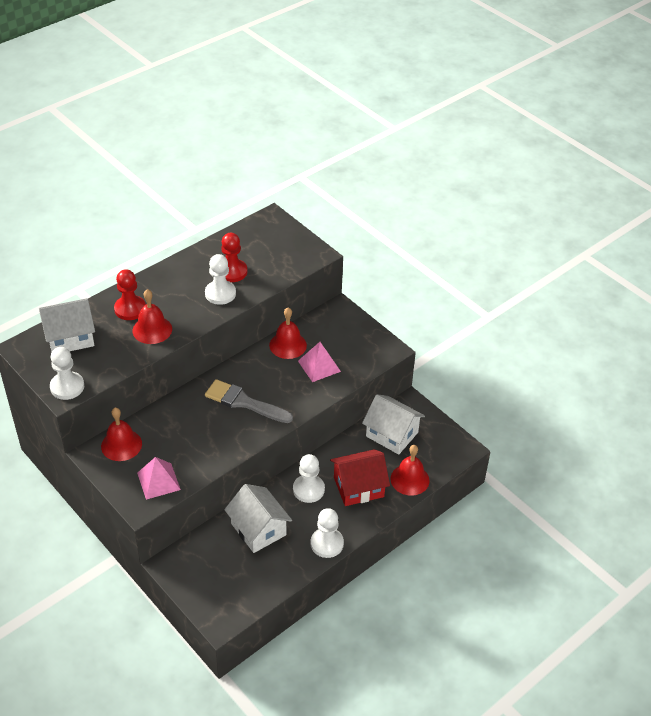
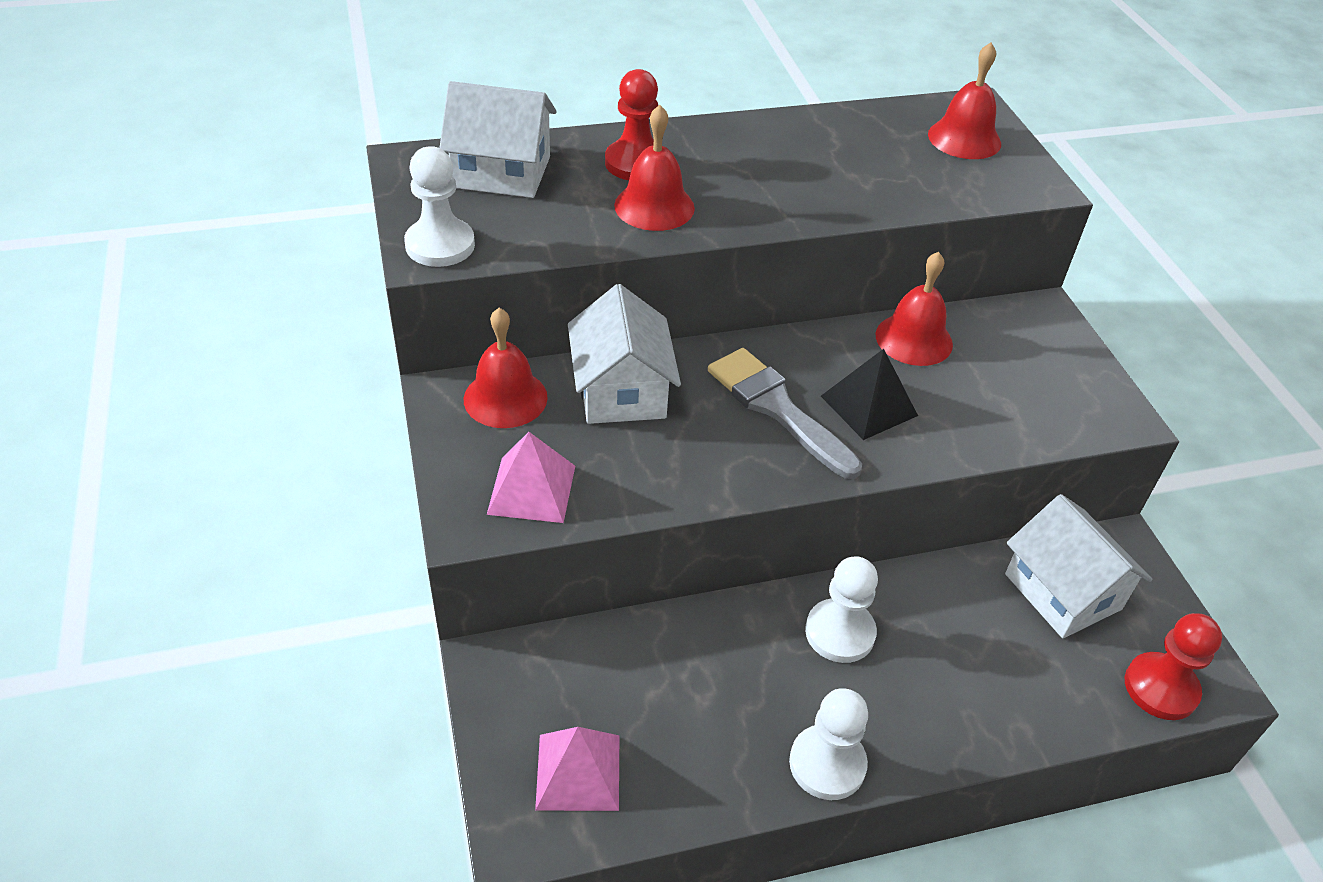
camera: 25 degrees right, 0 degrees up
(220, 293) = (816, 190): white pawn -> none
(232, 272) = (857, 164): red pawn -> red pawn (1160, 688)
(258, 529) = (699, 670): white house -> white house (621, 391)
(282, 385) = (869, 405): none -> black pyramid
(319, 366) = (960, 397): pink pyramid -> pink pyramid (578, 772)
(358, 487) = (947, 671): red house -> none
(410, 479) = (1068, 701): red bell -> red bell (964, 138)

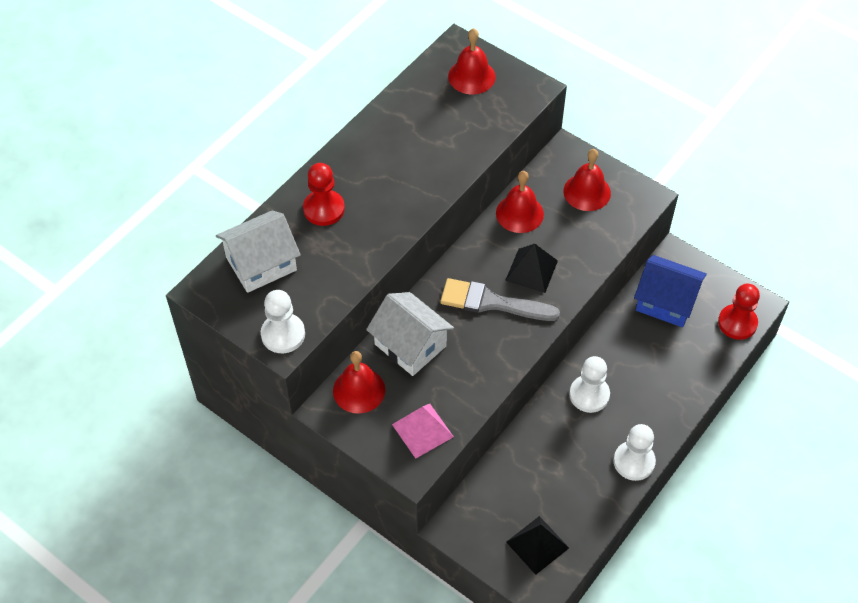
camera: 35 degrees left, 10 degrees up
(578, 772) = (537, 545): pink pyramid -> black pyramid
(654, 206) = (362, 233): red bell -> red bell (587, 192)
(1062, 591) = (666, 302): white house -> blue house

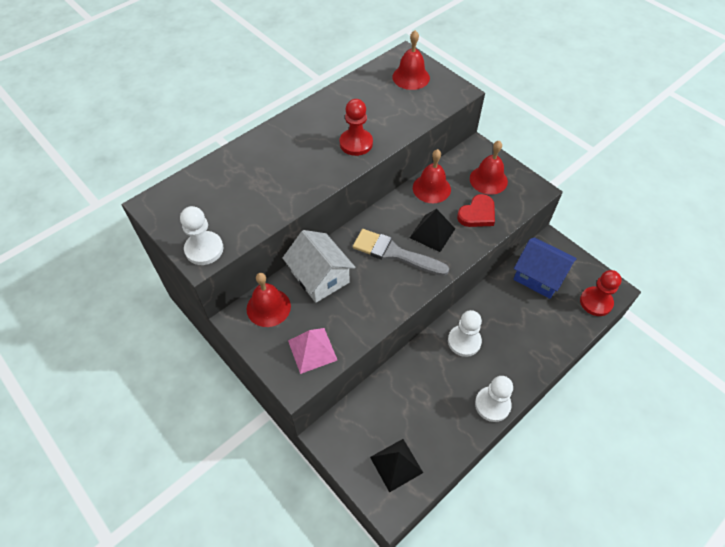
camera: 10 degrees right, 0 degrees up
(261, 264) = (205, 190): white house -> none
(324, 209) = (268, 156): red pawn -> red pawn (356, 143)
(581, 238) = (477, 214): none -> red heart

